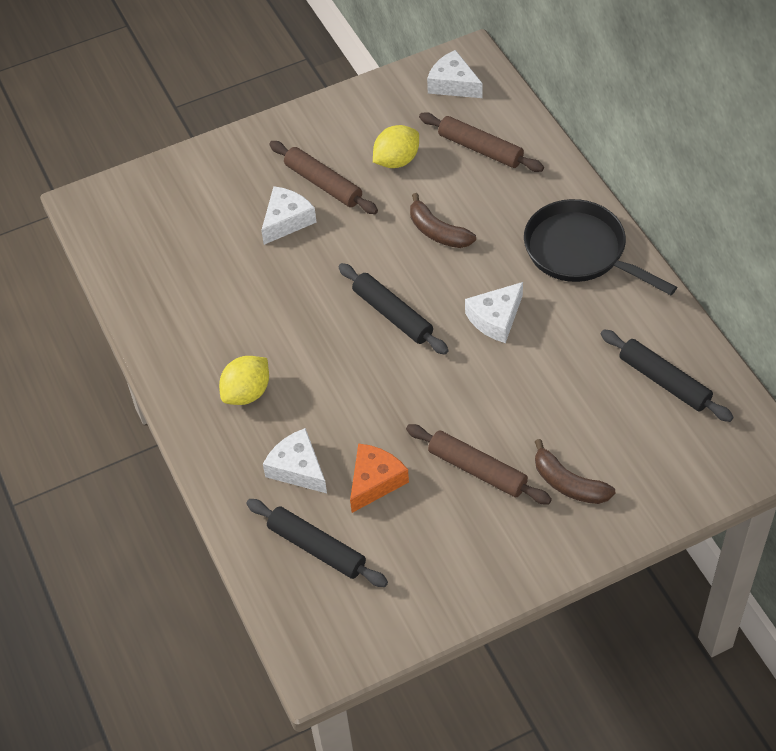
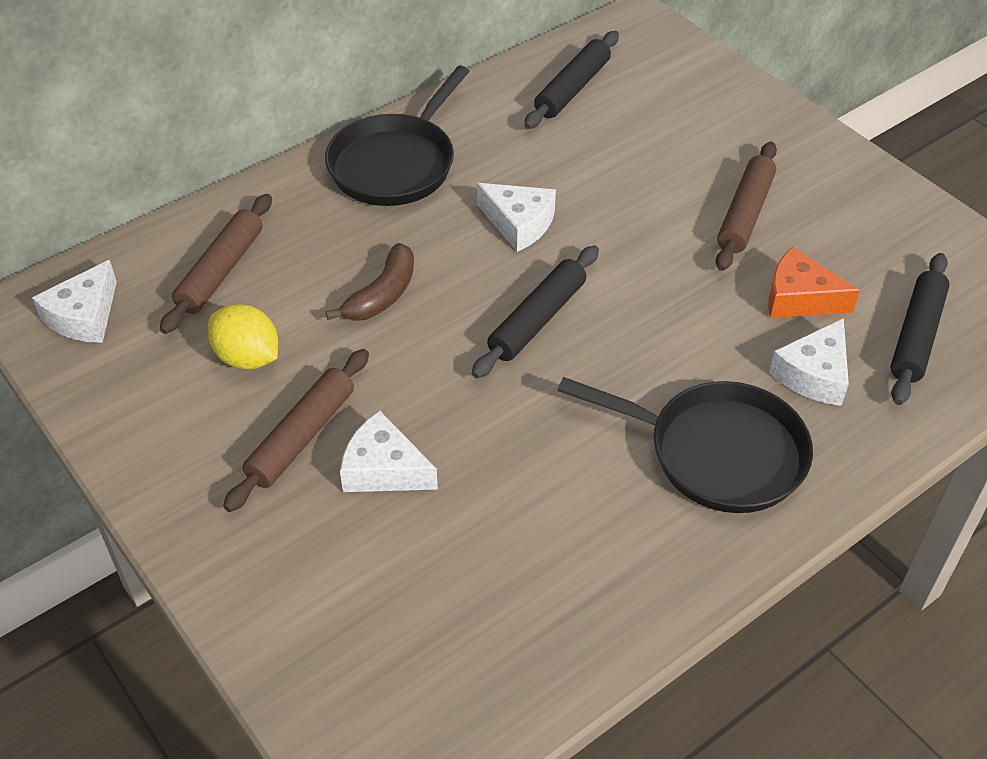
camera: 105 degrees left, 5 degrees down
(247, 393) = (717, 453): yellow lemon -> black pan
(568, 483) = (732, 144): brown banana -> none

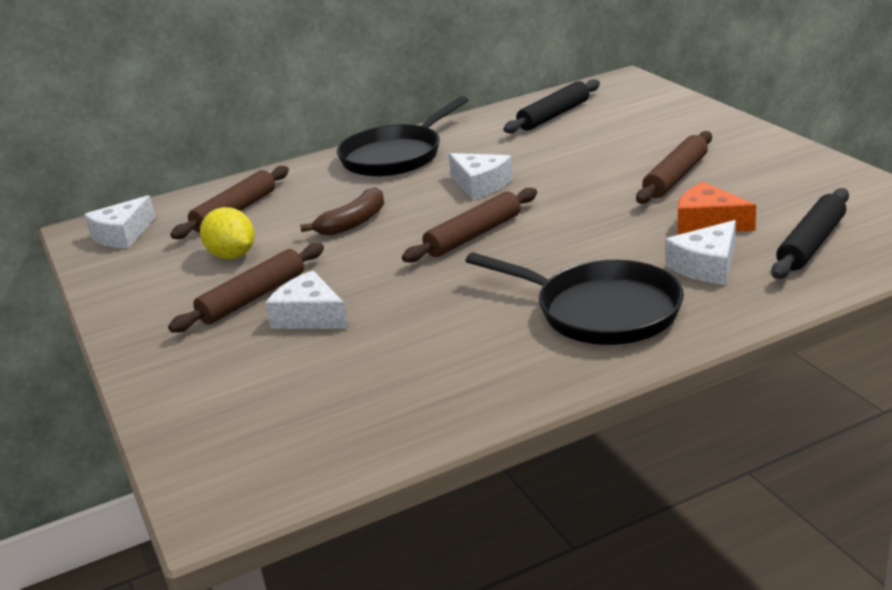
camera: 15 degrees right, 20 degrees down
(537, 320) = (473, 235): black rolling pin -> brown rolling pin

